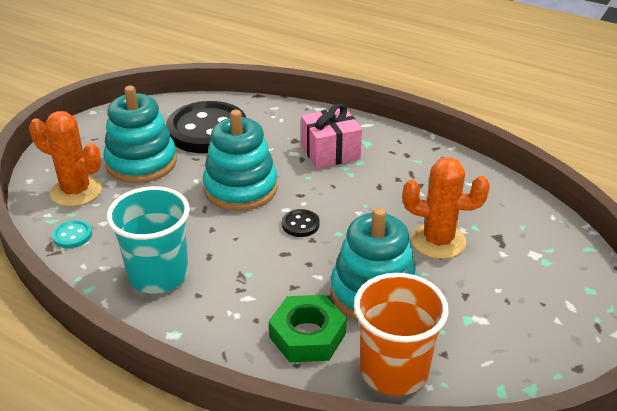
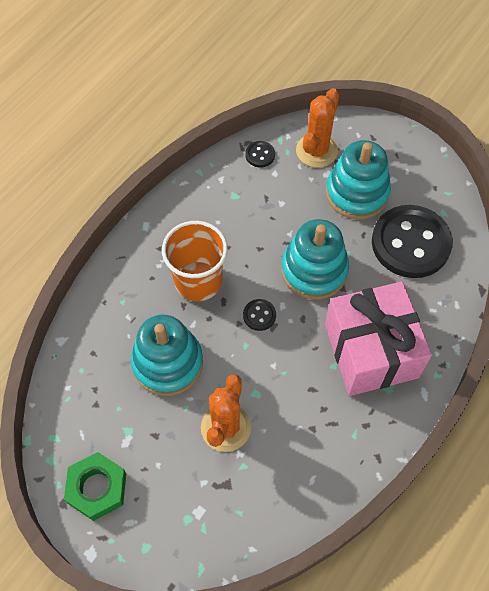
camera: 95 degrees right, 25 degrees up
(72, 235) = (260, 155): turquoise button -> black button
(158, 275) = (208, 214): turquoise cup -> none
(307, 335) = (130, 311): green nut -> green nut (97, 488)
(330, 152) = (371, 351): pink gift -> pink gift, size x1.66
(394, 371) = (86, 365): orange cup -> orange cup (198, 281)

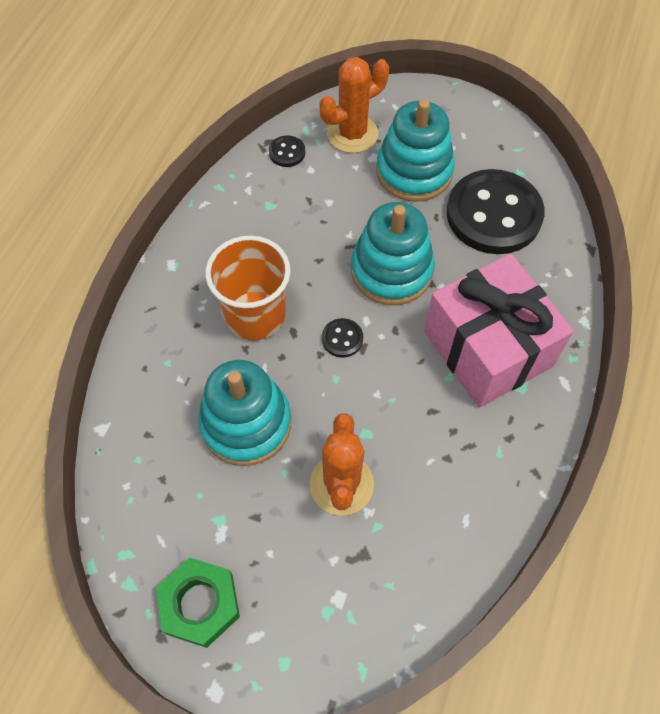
camera: 15 degrees left, 0 degrees up
(316, 151) = (352, 134): orange cactus -> orange cactus turned 45 degrees clockwise

